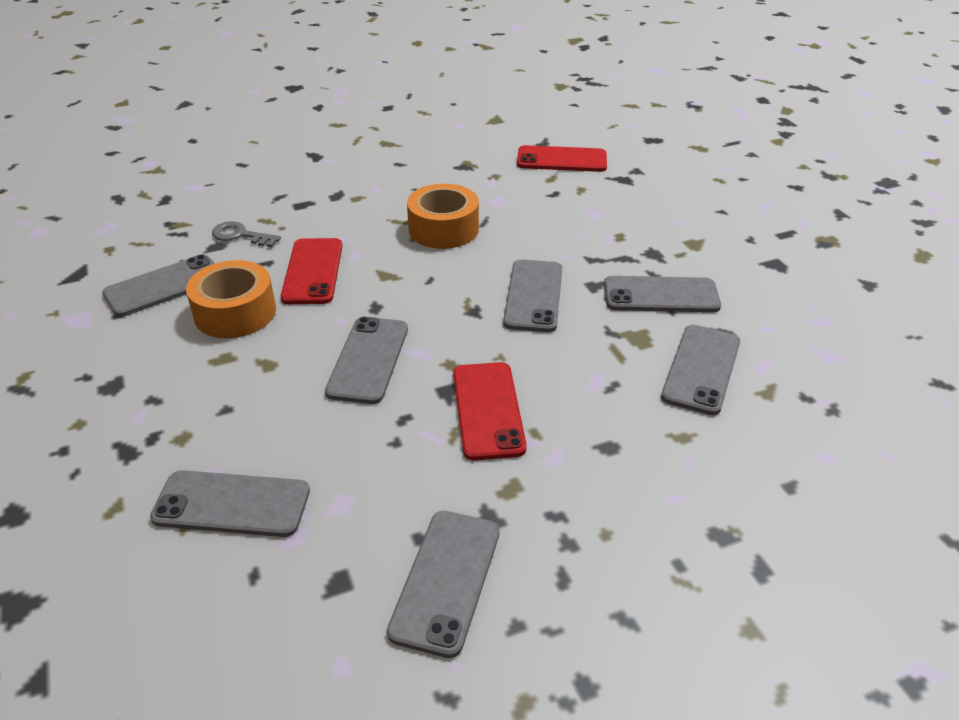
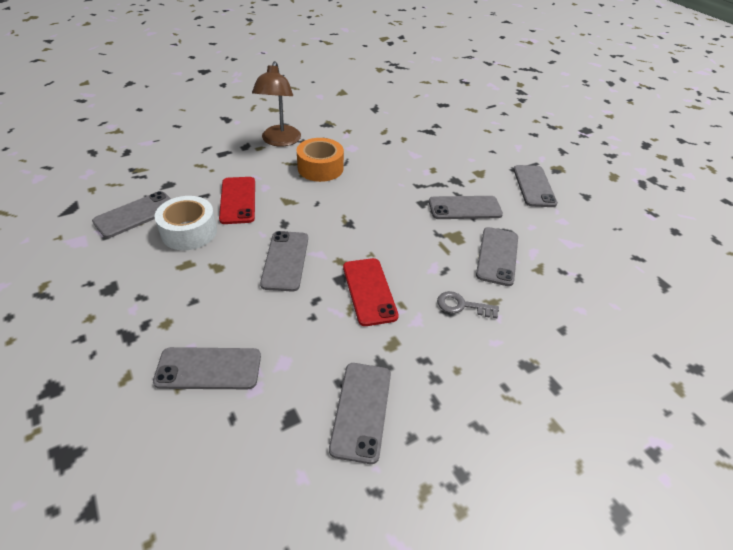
camera: 10 degrees left, 5 degrees up
(235, 313) = (189, 231): orange tape -> white tape
(240, 235) = (184, 176): grey key -> grey key (462, 305)
(388, 189) = (279, 141): none -> brown lamp
(533, 296) = (385, 211): grey phone -> grey phone (534, 186)
(561, 160) = (388, 119): red phone -> none

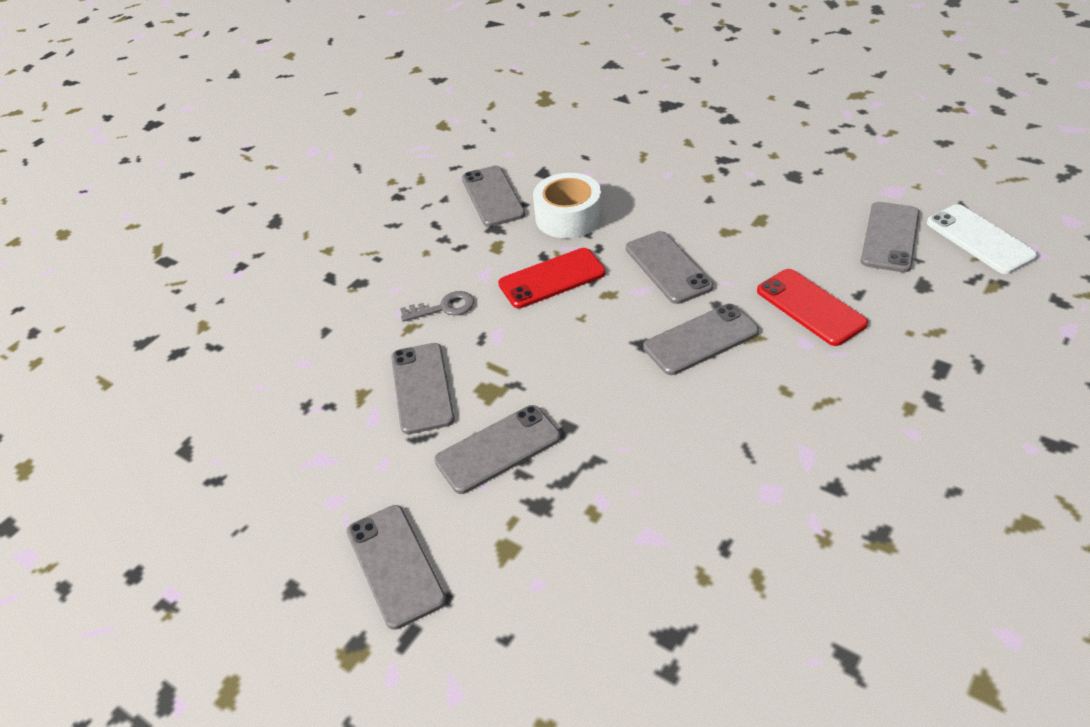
camera: 160 degrees right, 0 degrees up
(97, 191) = (979, 239): none -> white phone
(189, 231) = (806, 248): white tape -> white tape (568, 217)
(208, 368) = (635, 170): grey phone -> grey phone (701, 340)
(279, 141) = (900, 440): brown lamp -> none
(320, 168) = (772, 416): orange tape -> none
(369, 291) = (552, 278): red phone -> red phone turned 75 degrees counterclockwise

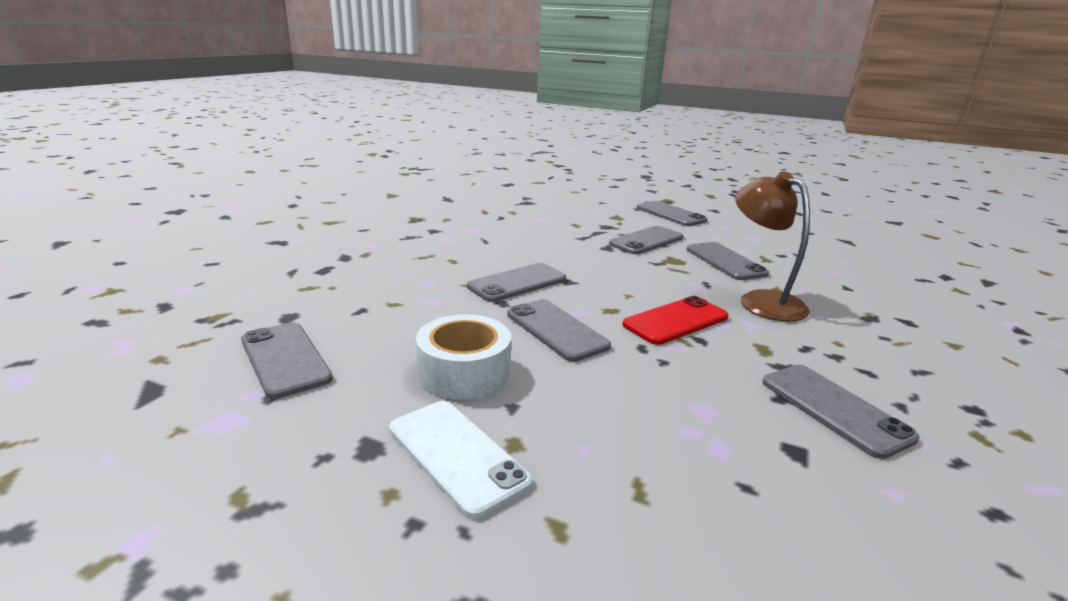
camera: 165 degrees right, 20 degrees down
(444, 308) = (761, 301): grey key -> brown lamp
(568, 217) = (702, 381): white tape -> white tape (464, 372)
(810, 307) = (413, 301): red phone -> none
(890, 237) = (285, 359): grey phone -> grey phone turned 45 degrees counterclockwise
(979, 239) = (174, 357): white phone -> white phone (457, 455)

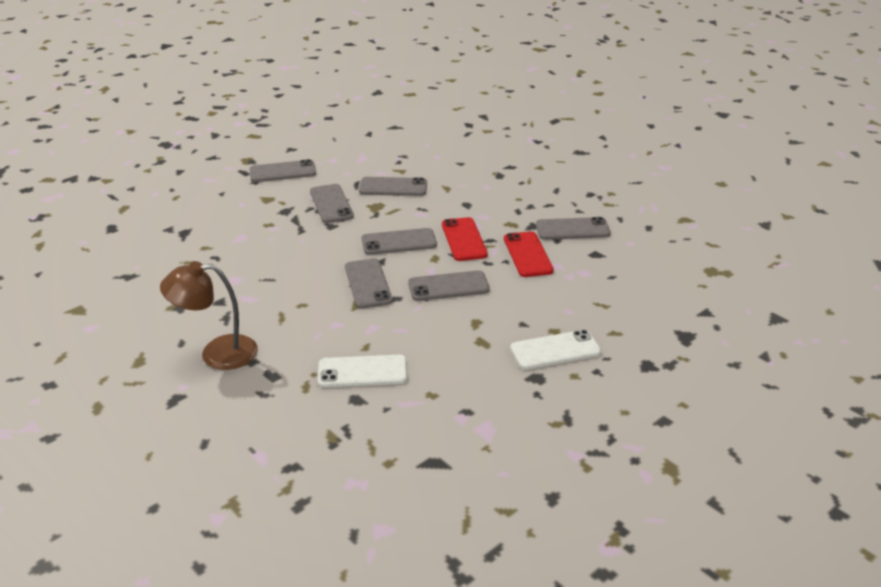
camera: 65 degrees left, 10 degrees up
(285, 359) = (423, 403): grey phone -> grey phone (399, 242)
(343, 310) = (362, 372): none -> white phone
(464, 372) = (479, 333): white tape -> none
(702, 377) = (528, 254): none -> red phone
(761, 301) = (458, 199): brown lamp -> brown lamp (217, 353)

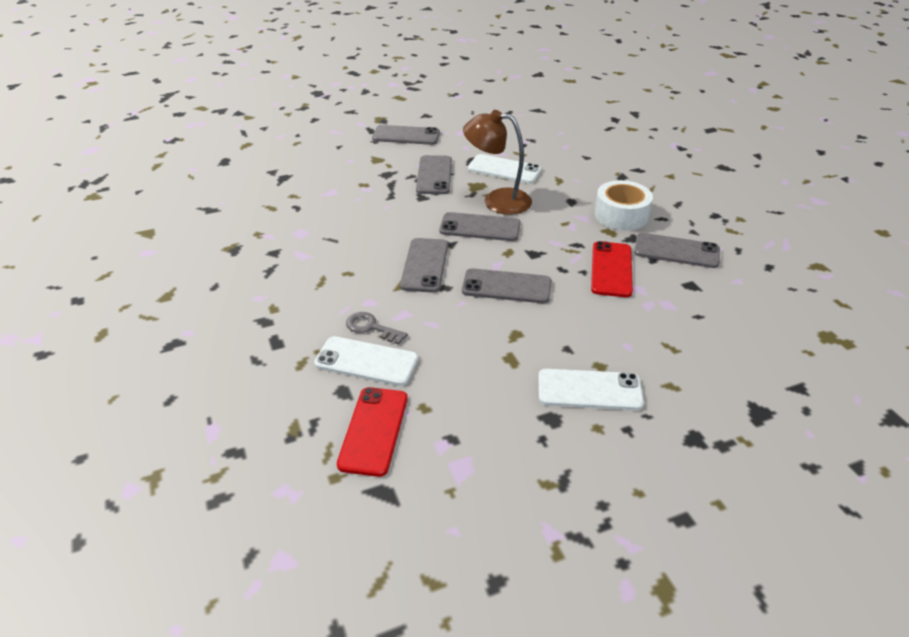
camera: 20 degrees right, 5 degrees up
(217, 353) = (239, 305): brown lamp -> brown lamp (497, 200)
(350, 344) = (371, 327): none -> grey key
(393, 187) = (504, 169): grey phone -> white phone
(464, 239) = (549, 238): red phone -> red phone (374, 430)
(514, 208) = (621, 215): none -> white tape

